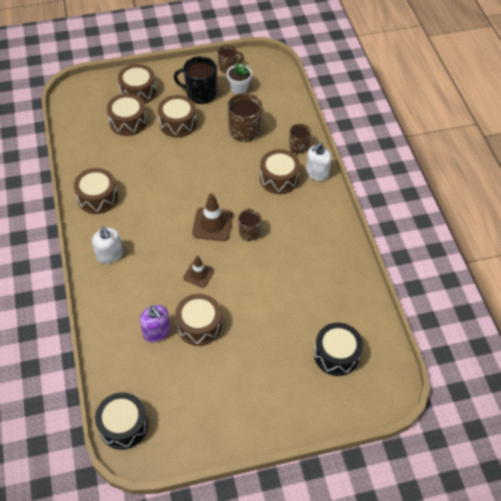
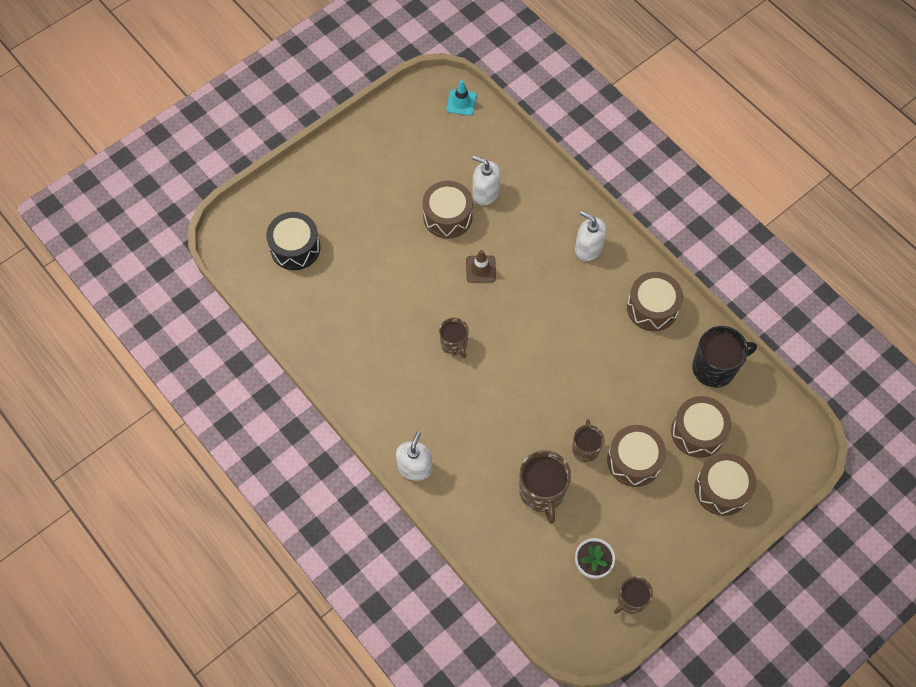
camera: 155 degrees right, 10 degrees up
(123, 426) = (461, 102): black drum -> turquoise traffic cone
(156, 332) = (485, 192): purple soap dispenser -> white soap dispenser
(200, 94) = (638, 528): black mug -> black mug (714, 368)
(212, 224) = (501, 335): brown traffic cone -> none
(279, 179) = (458, 435): brown drum -> none
(298, 147) = (458, 498): brown mug -> brown mug (585, 448)

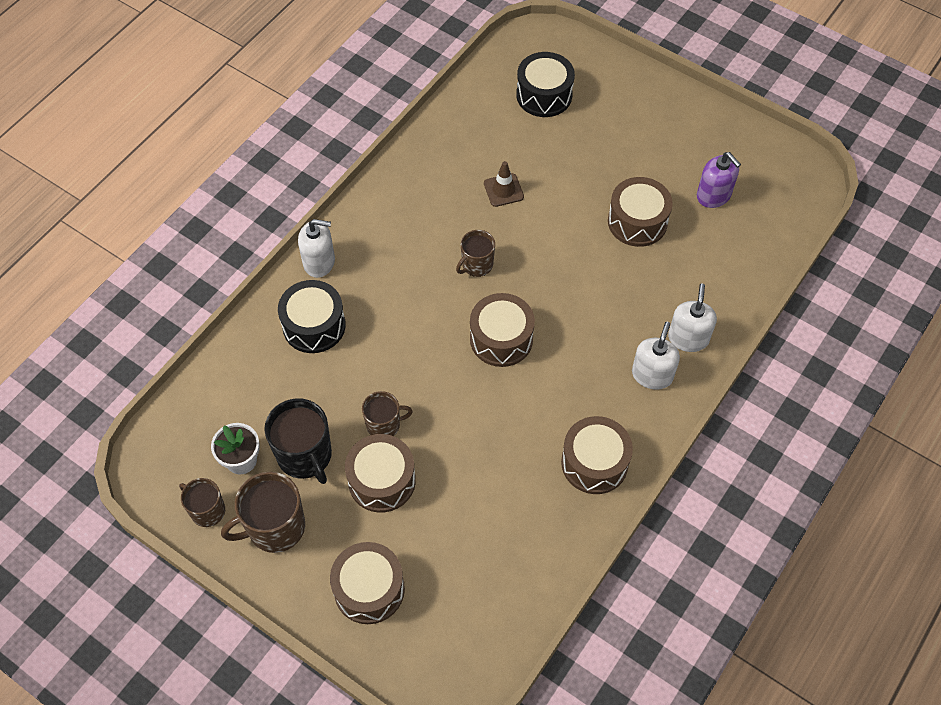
camera: 75 degrees right, 5 degrees down
(439, 156) = (713, 195): none -> purple soap dispenser
(461, 102) = (798, 200): turquoise traffic cone -> none
(478, 484) = (314, 325): none -> black drum
(480, 269) = (581, 269): brown traffic cone -> brown traffic cone (503, 190)
(485, 192) = (685, 251): white soap dispenser -> white soap dispenser (688, 338)
(542, 492) = (319, 390): brown mug -> brown mug (275, 527)
(697, 432) = (439, 547): brown drum -> brown drum (501, 339)
(714, 368) = (534, 552): black mug -> black mug (305, 455)

